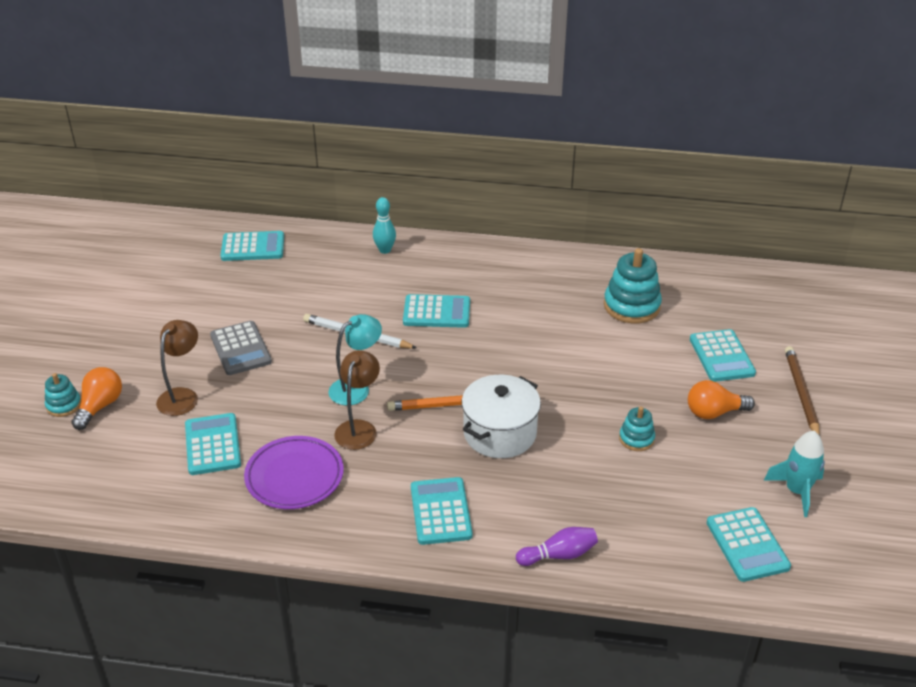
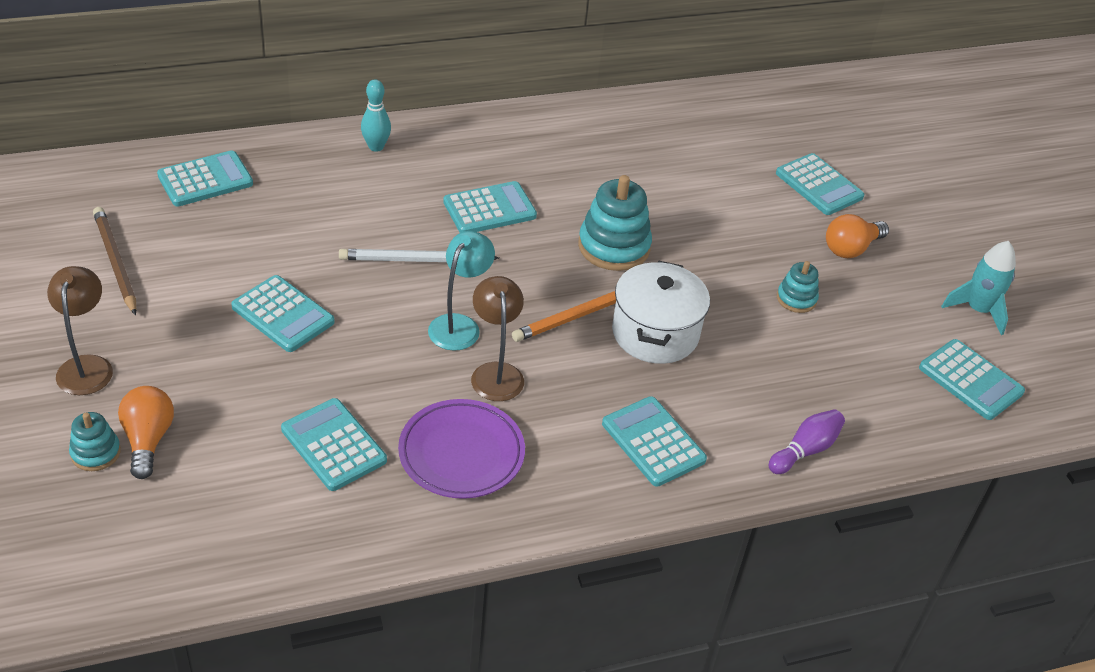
camera: 30 degrees left, 5 degrees up
(182, 396) = (250, 395): brown lamp -> brown lamp (87, 366)
(240, 349) = (283, 314): grey calculator -> turquoise calculator
(631, 306) = (694, 151): turquoise stacking toy -> turquoise stacking toy (614, 247)
(800, 393) = (916, 206): brown pencil -> brown pencil (115, 262)

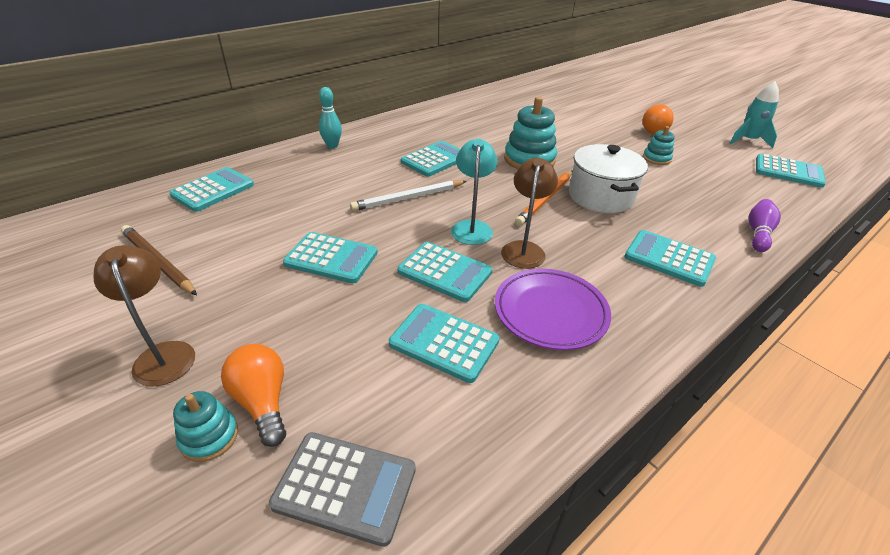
camera: 20 degrees left, 5 degrees down
(177, 530) = (345, 487): none -> grey calculator
(496, 373) = (524, 249): brown lamp -> brown lamp turned 45 degrees clockwise
(819, 185) = (607, 109): turquoise calculator -> turquoise calculator (444, 272)

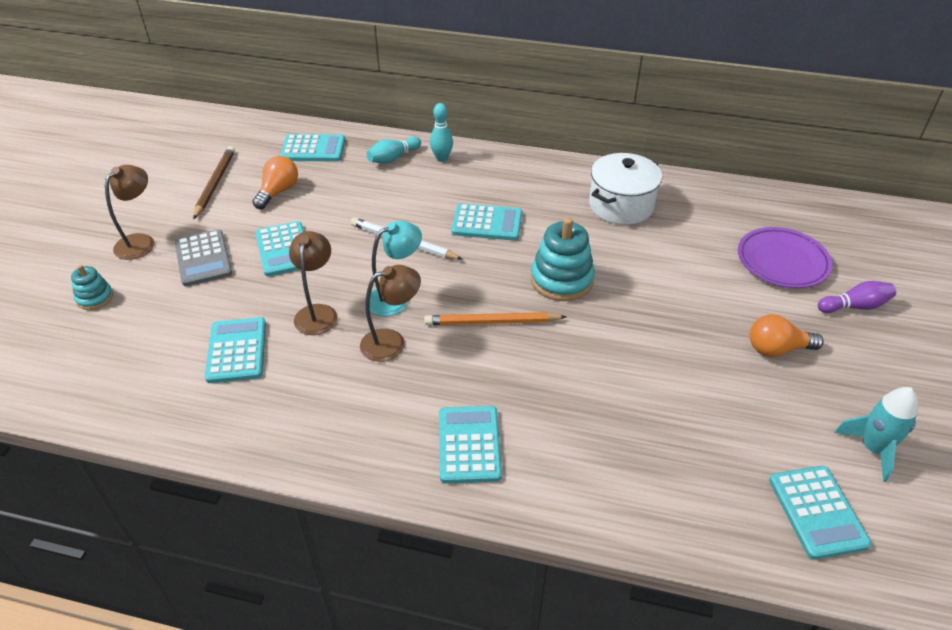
camera: 55 degrees right, 5 degrees up
(262, 402) = (131, 301): orange light bulb -> orange light bulb (278, 192)
(296, 162) = (393, 158): none -> turquoise bowling pin
(345, 487) = (92, 368): grey calculator -> grey calculator (203, 259)
(444, 272) = (317, 312): turquoise calculator -> brown lamp
(550, 312) = (316, 392): purple plate -> purple plate (782, 261)
(600, 196) = (542, 358): white pot -> white pot (621, 205)
(656, 158) = (690, 374): turquoise stacking toy -> none
(758, 233) = (598, 508): purple bowling pin -> purple bowling pin (854, 306)

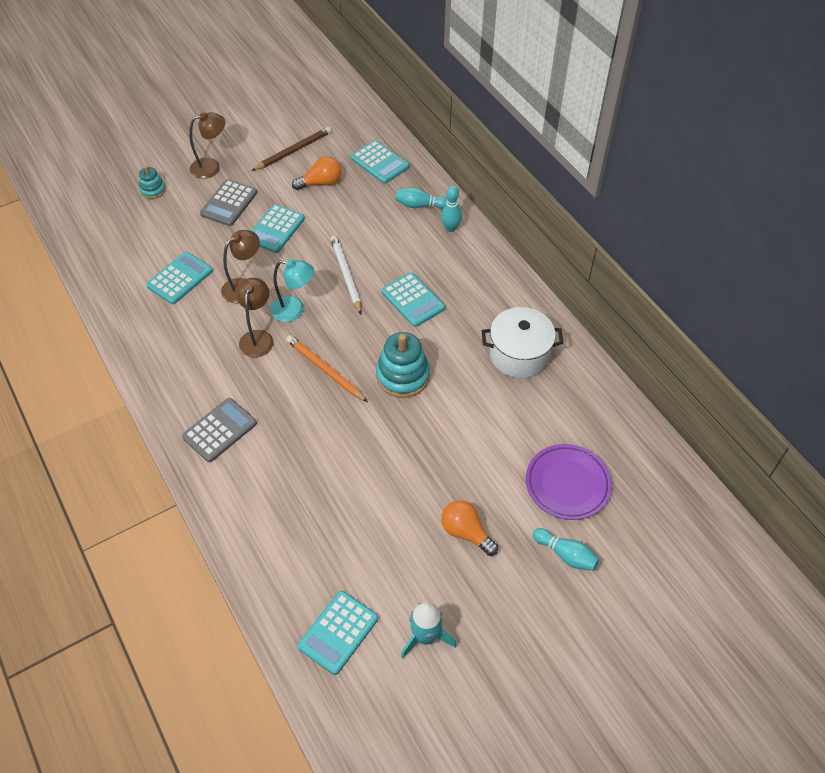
camera: 45 degrees right, 10 degrees up
(392, 342) = (258, 337): brown lamp -> brown lamp turned 105 degrees counterclockwise
(469, 445) = (220, 430): turquoise calculator -> grey calculator
(854, 306) = (566, 554): purple bowling pin -> turquoise bowling pin

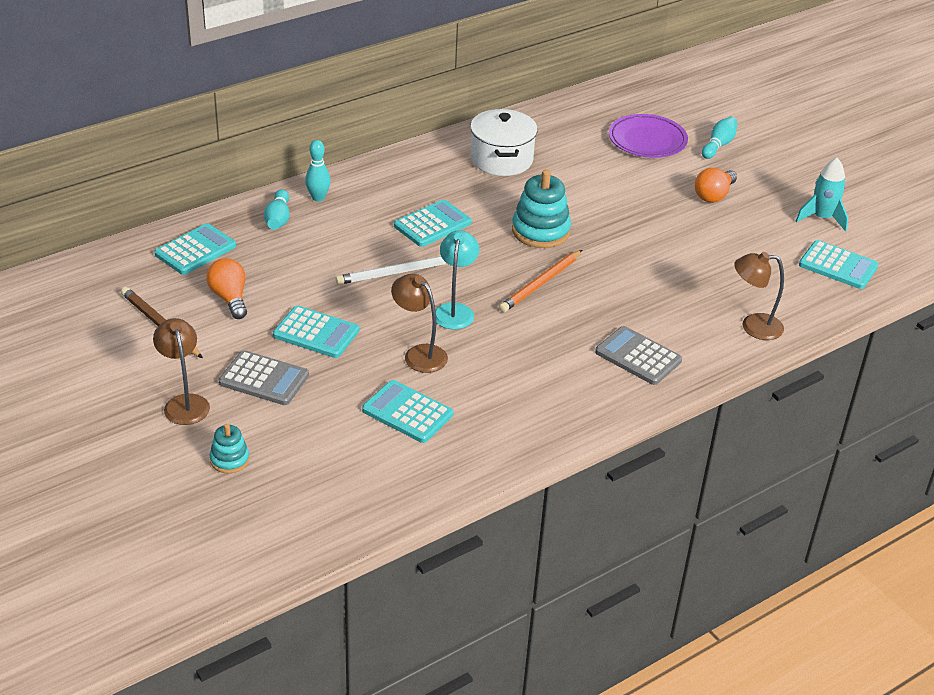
camera: 95 degrees left, 15 degrees down
(258, 337) = (500, 337): brown lamp -> brown lamp (753, 326)

